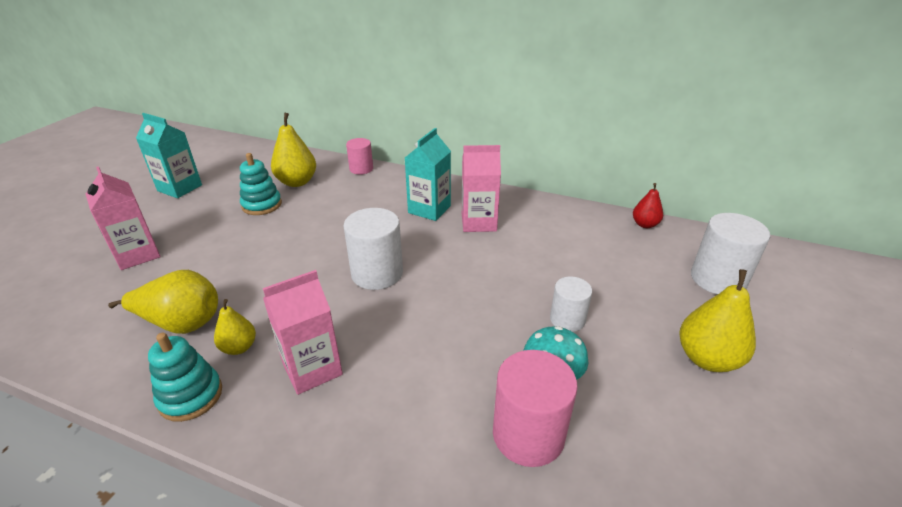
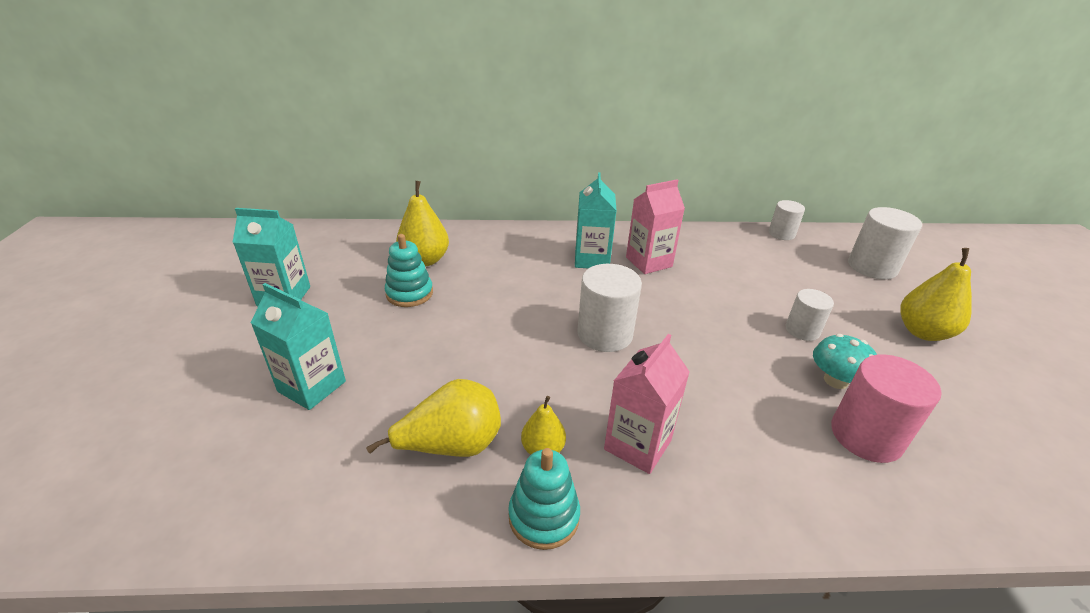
camera: 25 degrees left, 0 degrees up
(137, 255) = (312, 386): pink carton -> turquoise carton
(361, 169) = (482, 232): pink cylinder -> none
(644, 224) = (781, 234): red pear -> white cylinder

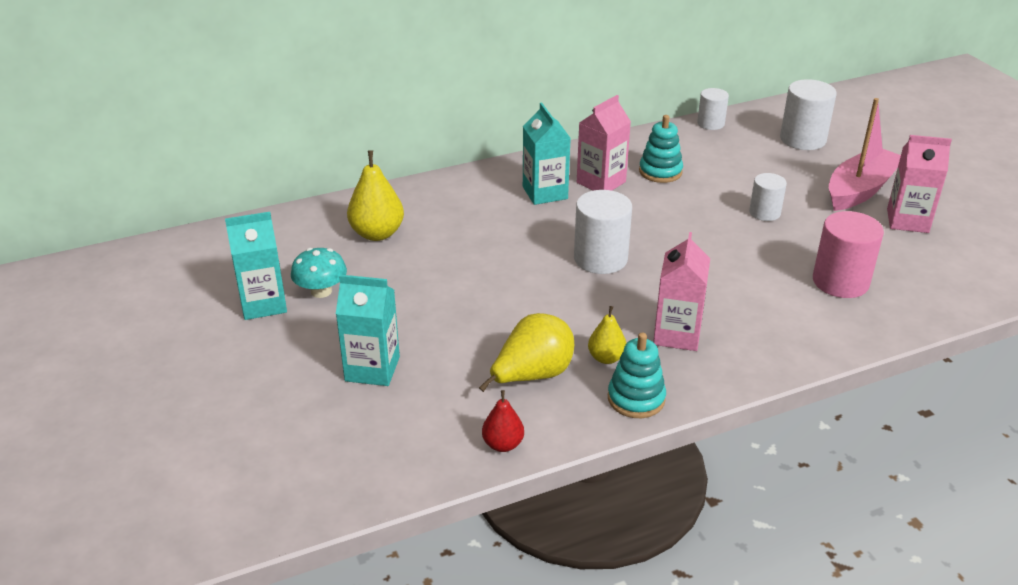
camera: 20 degrees left, 0 degrees up
(358, 526) = (503, 444): none -> red pear
(409, 293) = (390, 269): turquoise stacking toy -> turquoise stacking toy (660, 172)
(835, 380) = (805, 247): turquoise mushroom -> turquoise mushroom (321, 291)
(922, 332) = (860, 190): yellow pear -> pink boat
(974, 382) = (907, 221): none -> pink carton

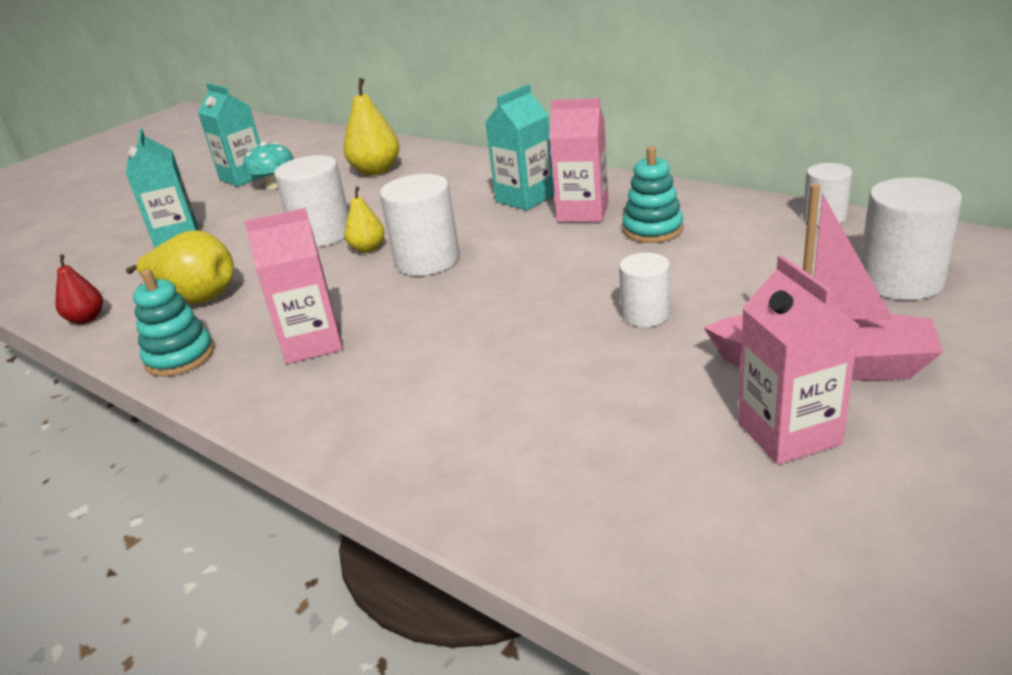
camera: 65 degrees right, 5 degrees down
(485, 290) = (322, 234): none -> white cylinder
(606, 358) = (244, 320): yellow pear -> yellow pear (368, 249)
(840, 282) = (529, 419): pink cylinder -> none

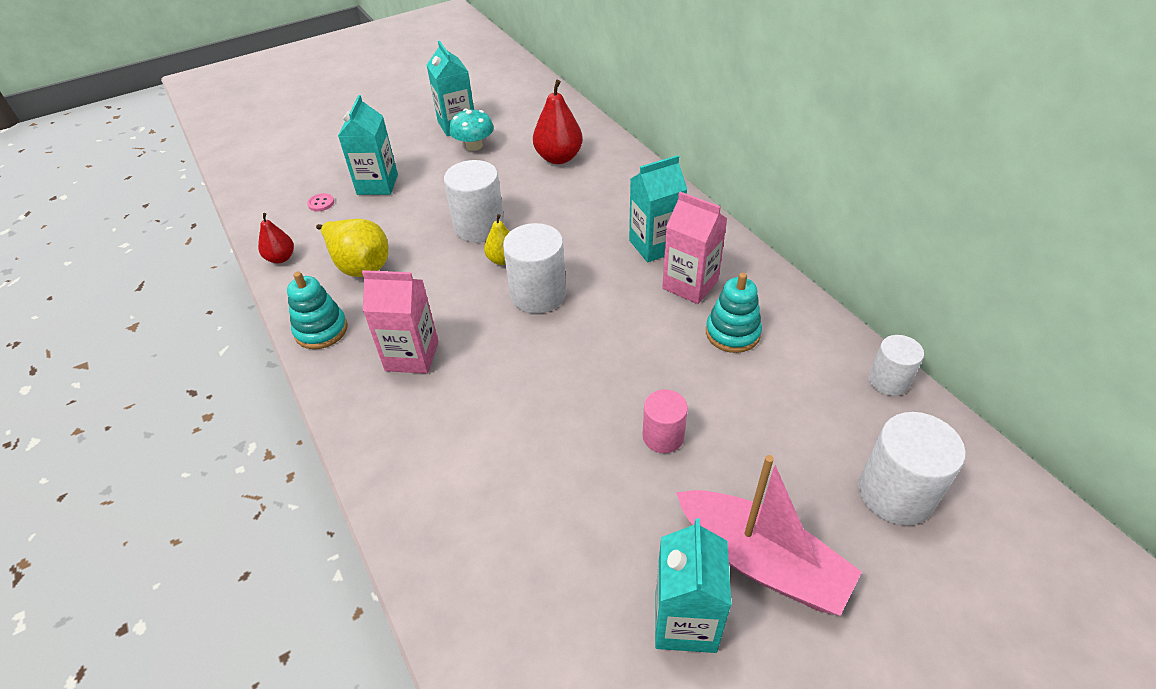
camera: 20 degrees right, 15 degrees up
(113, 267) = (321, 203): none -> pink button
(376, 171) = (558, 158): yellow pear -> red pear
(645, 314) = (663, 436): white cylinder -> pink cylinder
(788, 433) = (685, 620): pink carton -> turquoise carton

